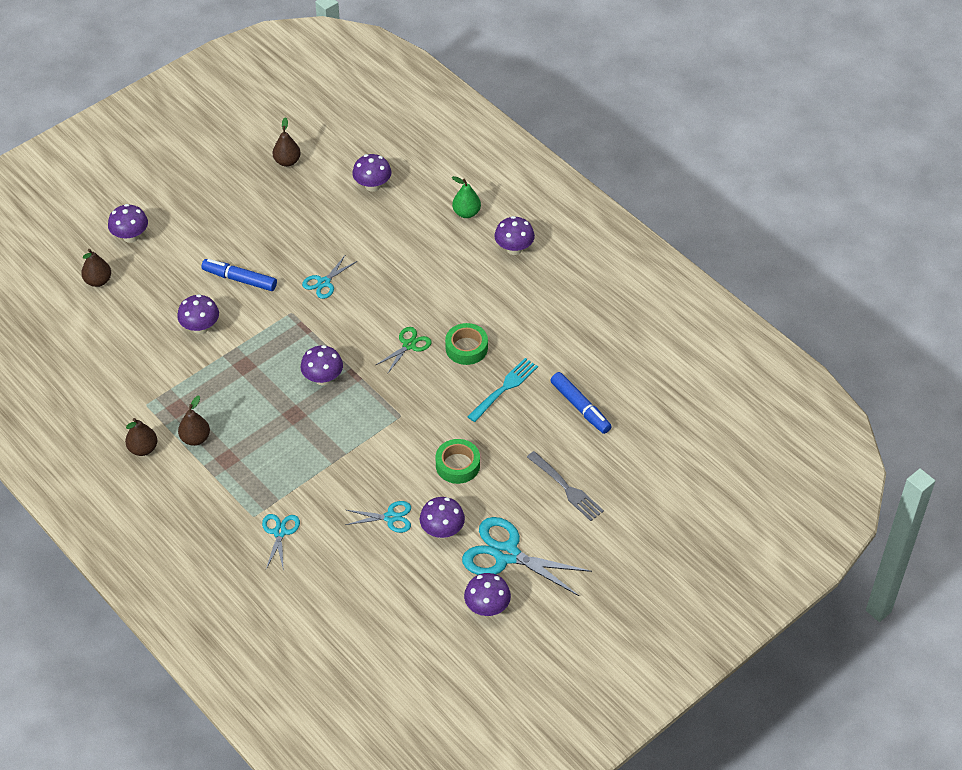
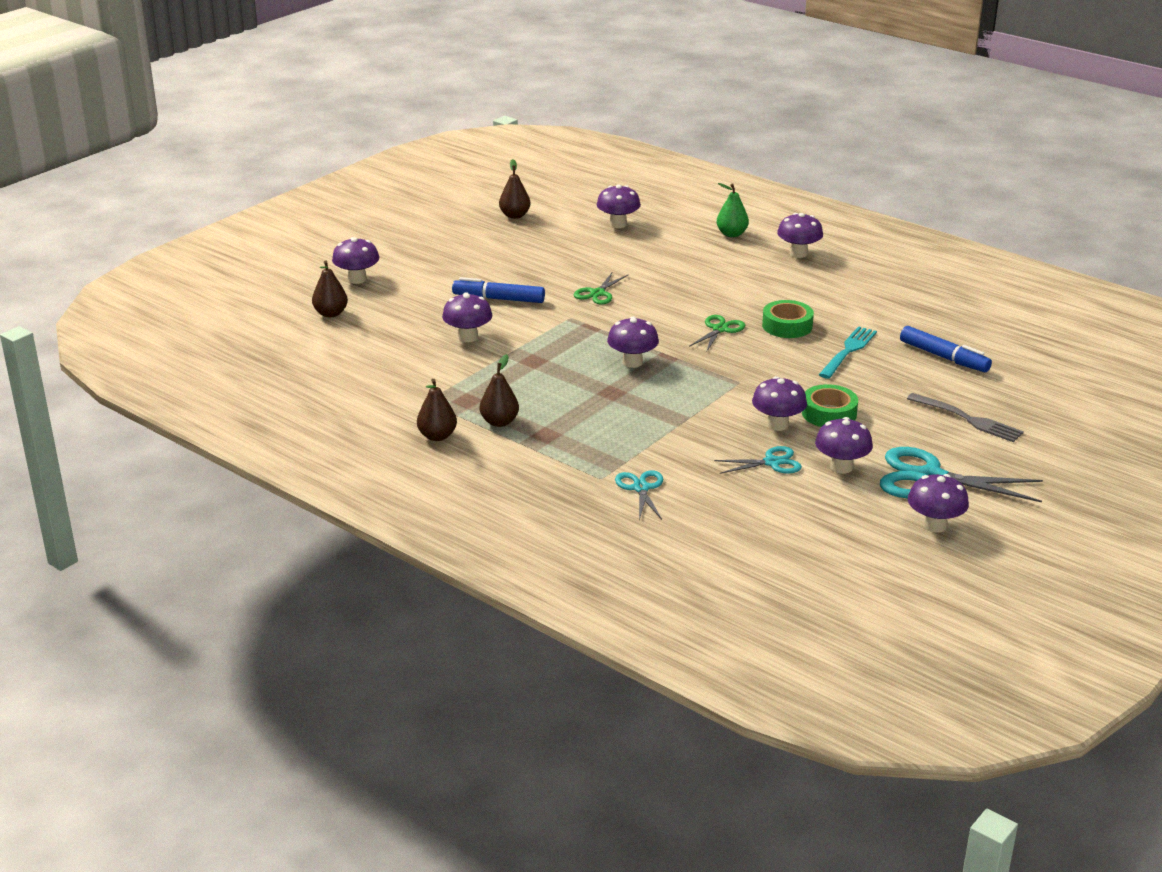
camera: 10 degrees left, 20 degrees down
(324, 282) = (597, 293): turquoise scissors -> green scissors
(411, 473) = (777, 425): none -> purple mushroom

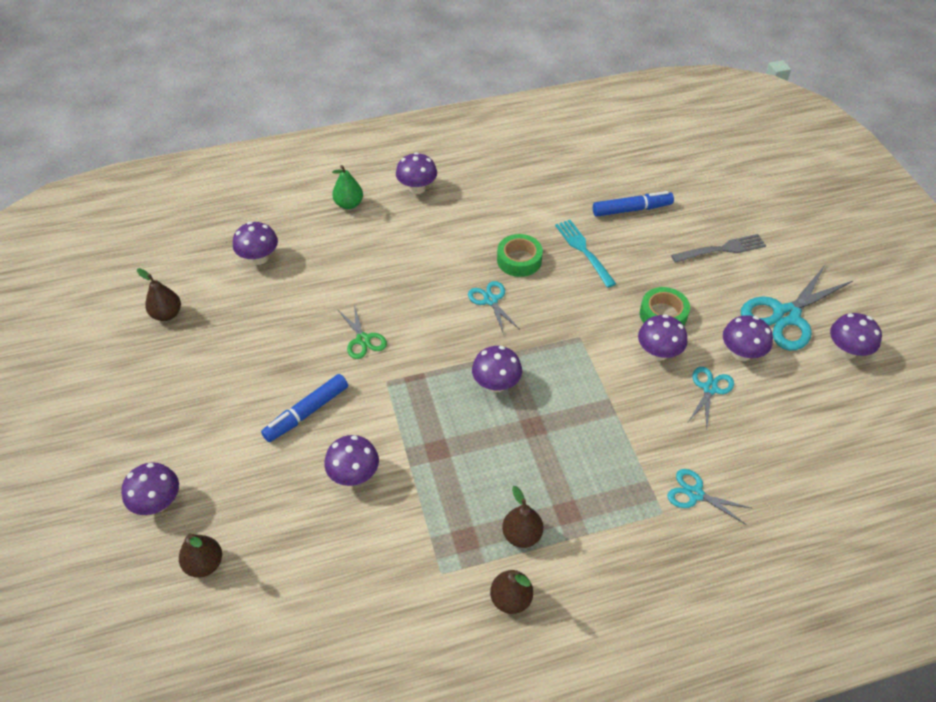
camera: 55 degrees left, 20 degrees up
(720, 329) = (491, 300): green scissors -> turquoise scissors

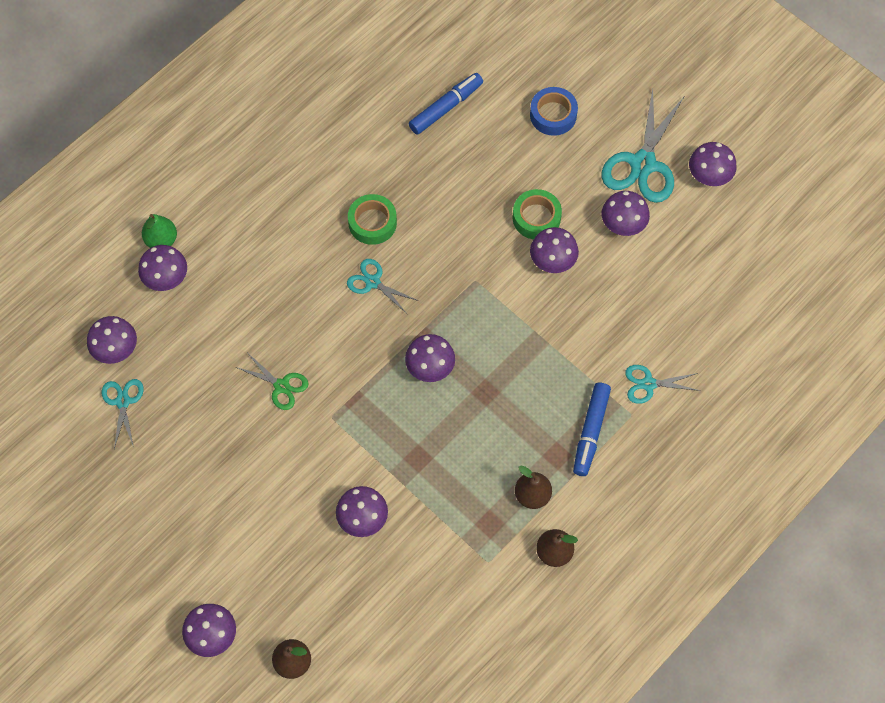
camera: 30 degrees left, 15 degrees up
(167, 314) = (72, 458): brown pear -> none
(307, 412) = (281, 485): blue marker -> blue marker (591, 431)
(417, 188) = (218, 185): purple mushroom -> purple mushroom (166, 279)
(583, 250) = (427, 181): turquoise fork -> none
(710, 389) = (613, 276): turquoise scissors -> turquoise scissors (123, 401)
(722, 249) = (553, 115): grey fork -> blue tape

